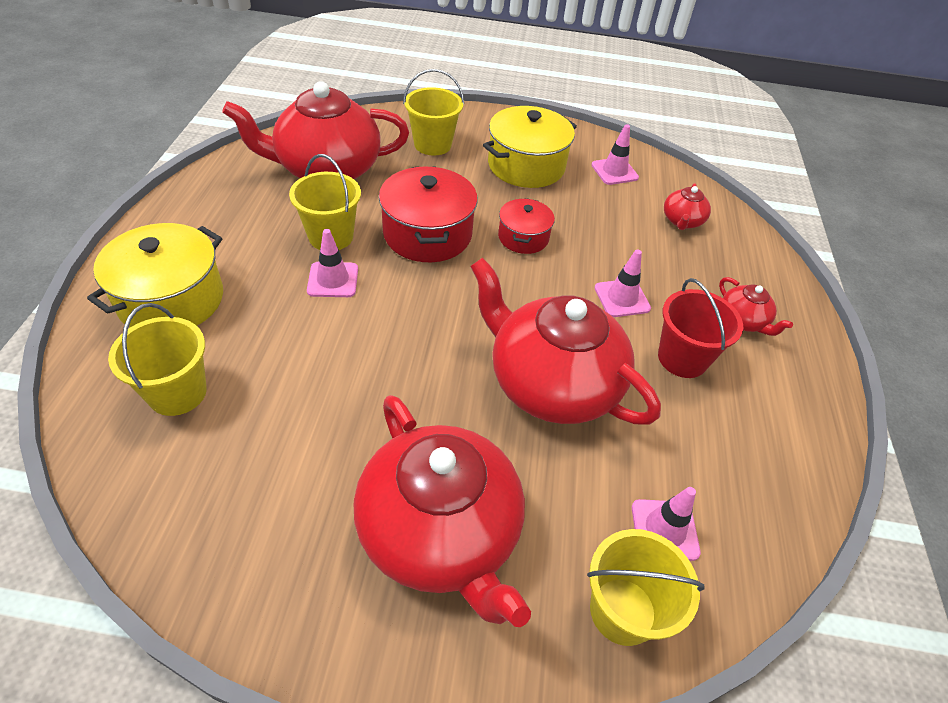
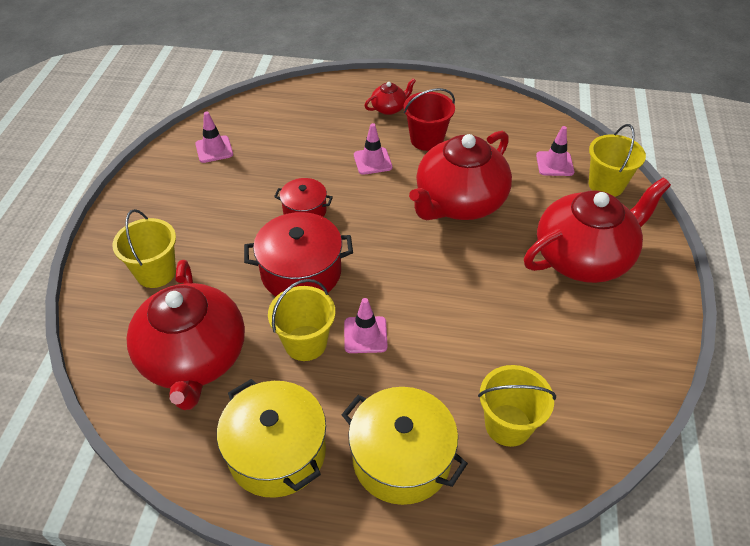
camera: 85 degrees left, 0 degrees up
(526, 166) = (200, 204): yellow pot -> yellow pot (277, 452)
(682, 221) = (283, 120): red teapot -> none

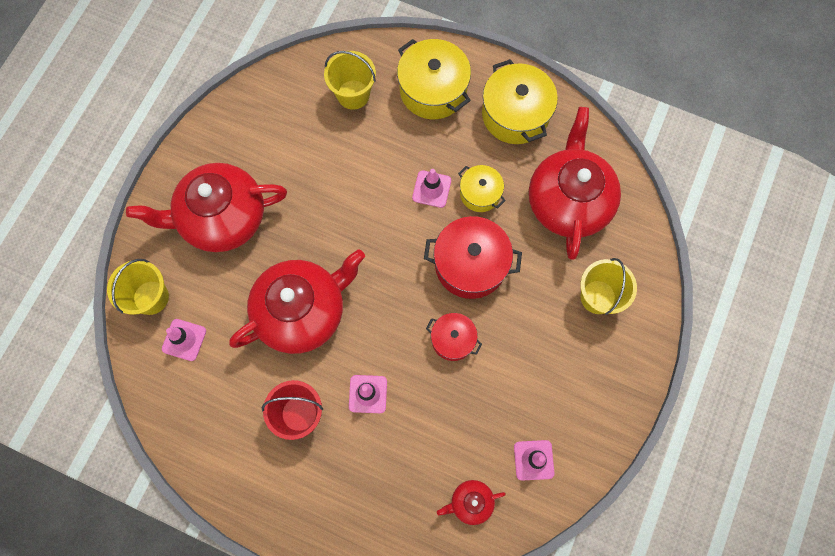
camera: 165 degrees left, 25 degrees up
(305, 343) = (480, 193): yellow bucket -> yellow pot
(389, 108) = (322, 482): red teapot -> red teapot (470, 502)

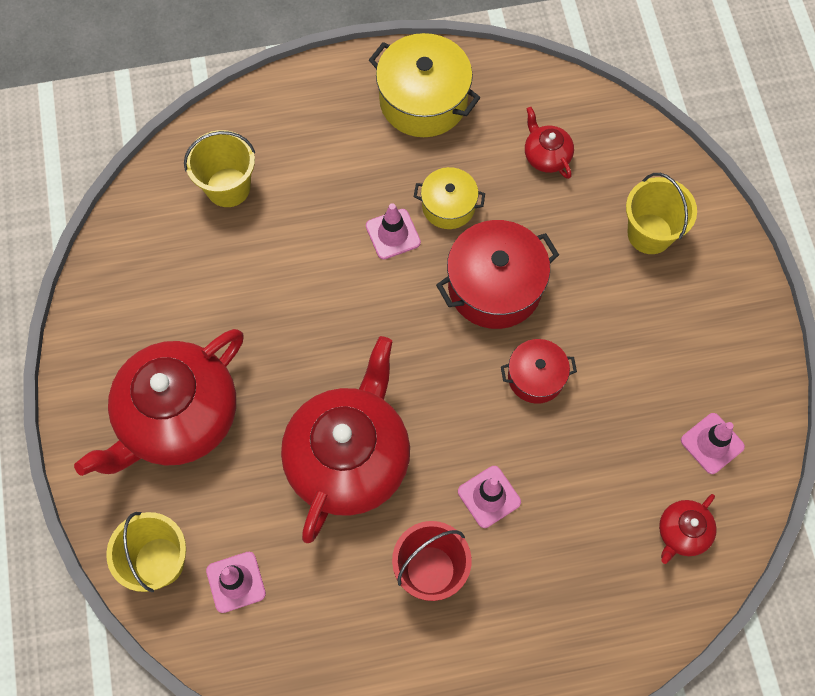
camera: 35 degrees left, 5 degrees down
(433, 90) = (315, 129): yellow pot -> none
(568, 201) = (546, 156): red teapot -> red teapot, size x0.43

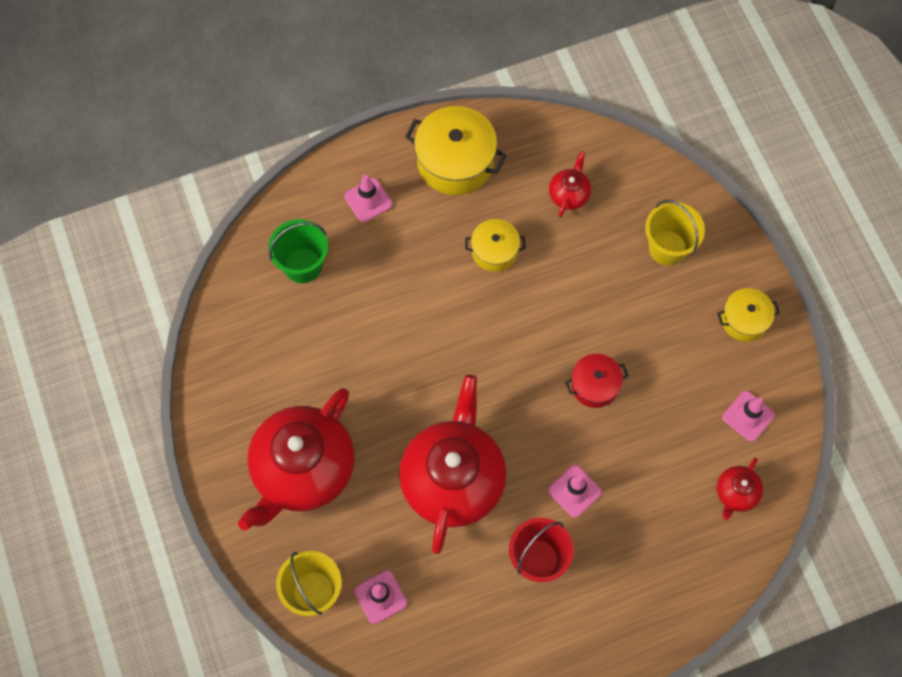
camera: 10 degrees left, 0 degrees up
(228, 187) = (303, 265): yellow bucket -> green bucket
(393, 234) = (452, 283): pink traffic cone -> pink traffic cone (368, 200)
(494, 286) = (546, 314): red pot -> none
(546, 156) = (569, 194): red teapot -> red teapot turned 60 degrees clockwise
(726, 331) = (744, 320): none -> yellow pot

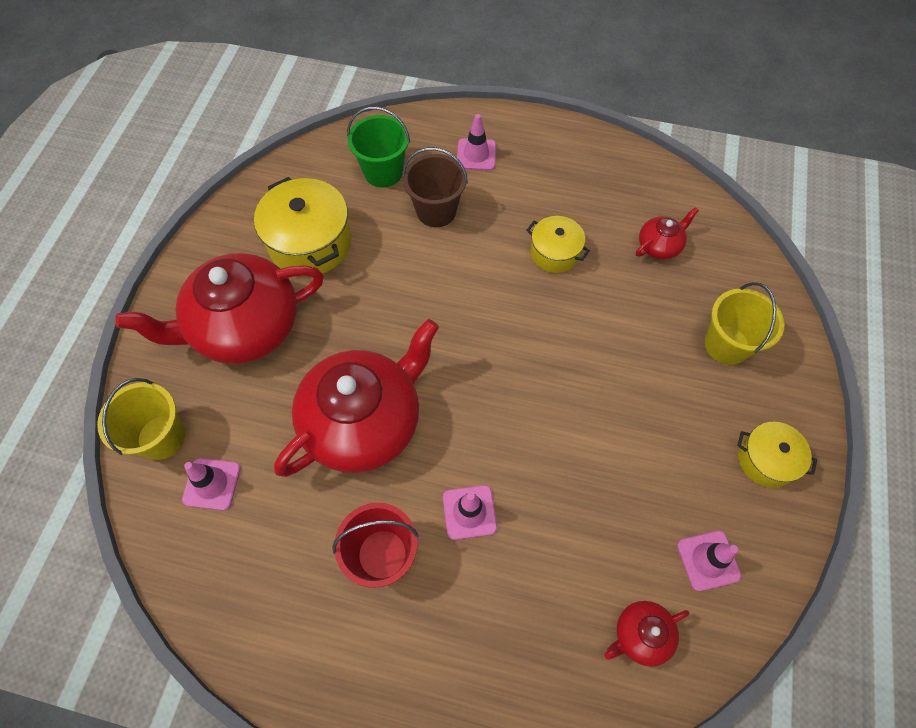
camera: 35 degrees right, 5 degrees down
(374, 273) = (436, 211): none -> brown bucket
(455, 162) = (573, 166): yellow pot -> yellow pot (310, 242)
(594, 385) = (563, 424): red pot -> none

